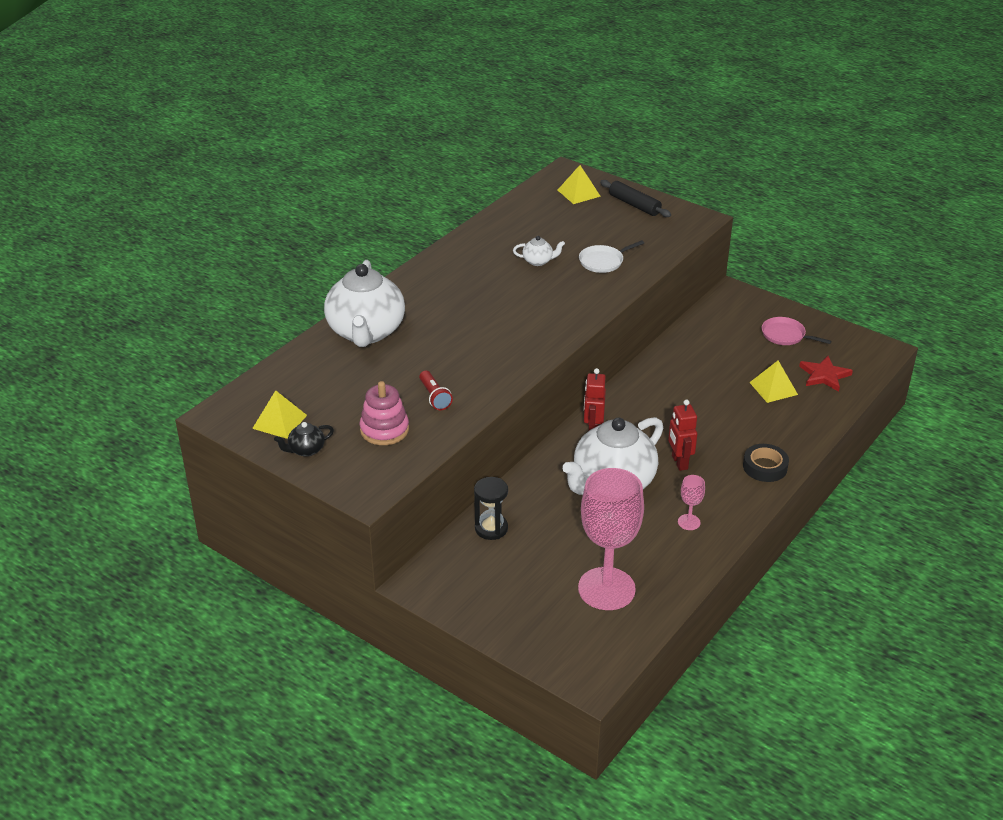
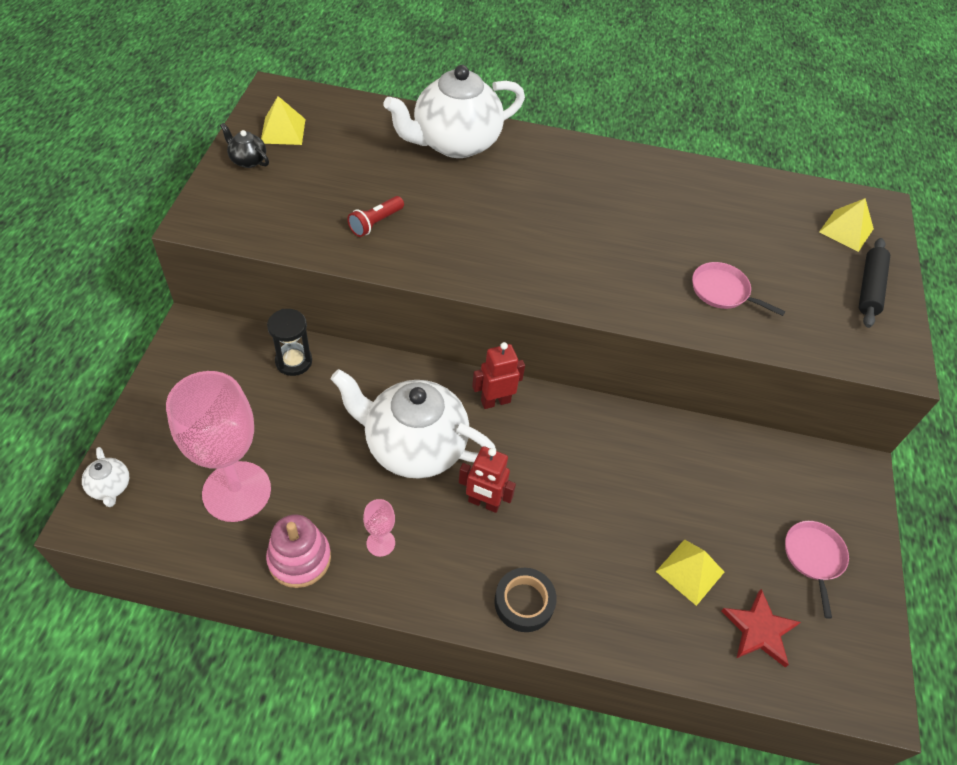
camera: 60 degrees right, 15 degrees up
(384, 430) = (303, 203): pink stacking toy -> pink stacking toy (299, 559)
(538, 261) = (677, 234): white teapot -> white teapot (110, 487)
(603, 261) = (722, 291): white pan -> pink pan
(679, 462) = (484, 503): red robot -> red robot turned 120 degrees counterclockwise

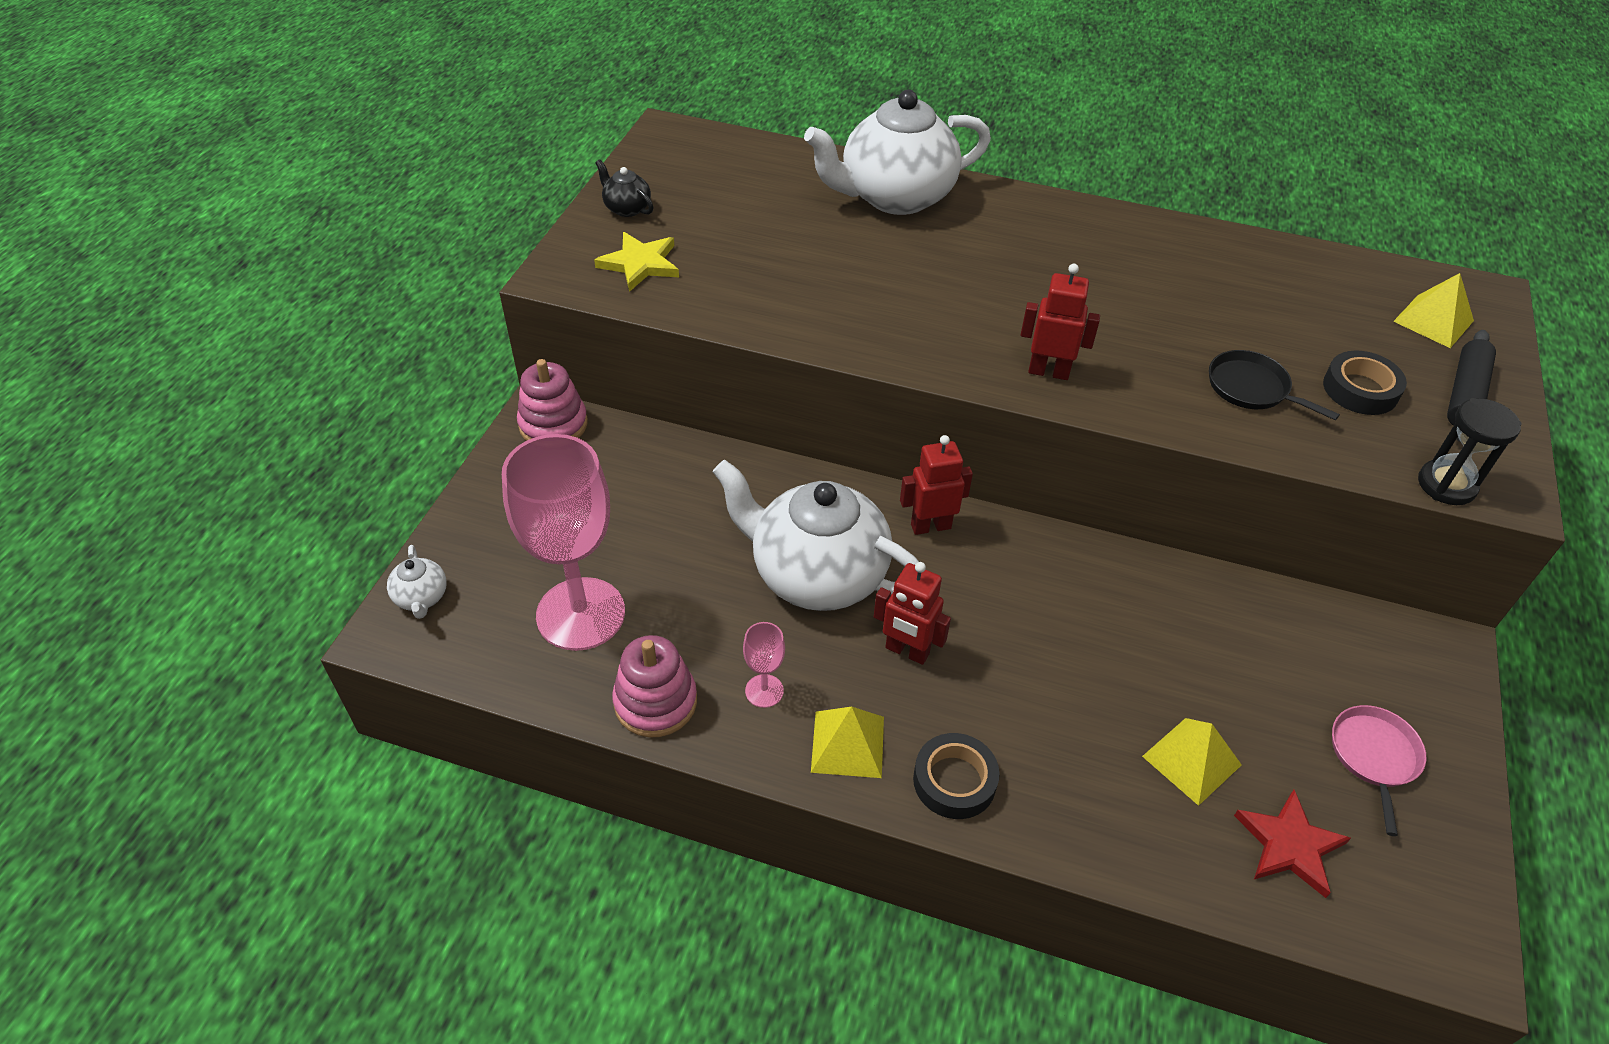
camera: 10 degrees right, 5 degrees down
(203, 335) = (553, 424): none -> pink stacking toy
(262, 208) = (640, 264): none -> yellow star
(283, 131) = (673, 176): yellow pyramid -> yellow pyramid (847, 744)
(294, 361) = (666, 462): black hourglass -> black hourglass (1446, 485)
(375, 223) = (784, 286): red flashlight -> none
(577, 285) = (1048, 371): none -> red robot
(722, 291) = (1251, 388): pink pan -> black pan
(798, 288) = (1360, 389): none -> black tape

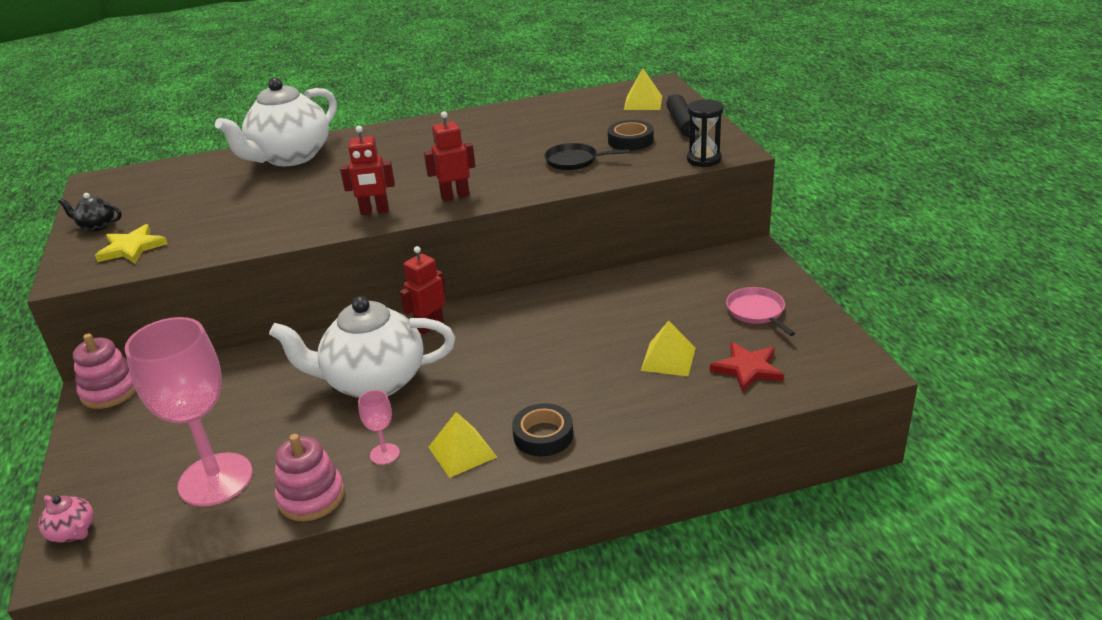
camera: 30 degrees left, 15 degrees down
(421, 598) = (73, 532): white teapot -> pink teapot
(907, 651) = (463, 390): red robot -> red robot (374, 211)

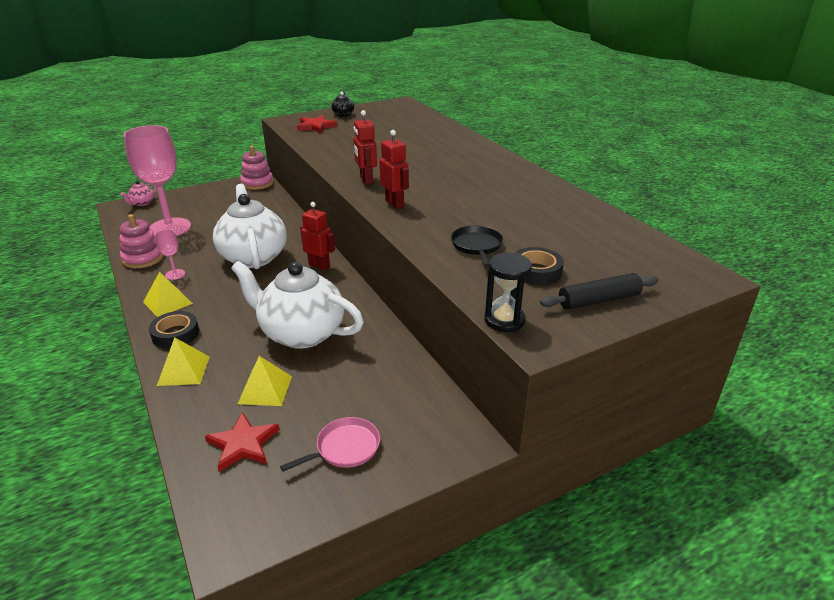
camera: 75 degrees right, 0 degrees up
(131, 248) = (316, 126): yellow star -> red star
(290, 157) = (449, 141): white teapot -> white teapot (301, 333)
(643, 102) = (645, 271): yellow pyramid -> yellow pyramid (184, 370)

